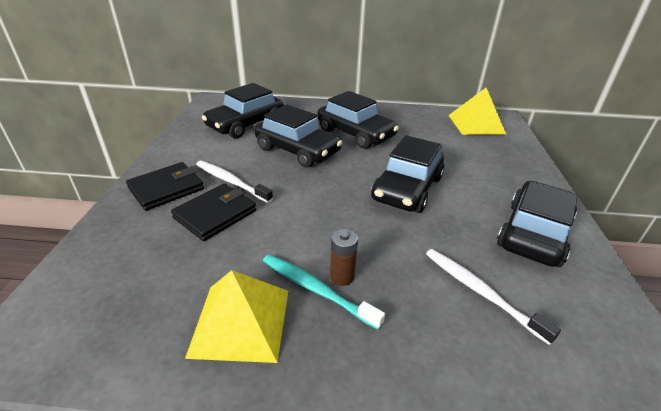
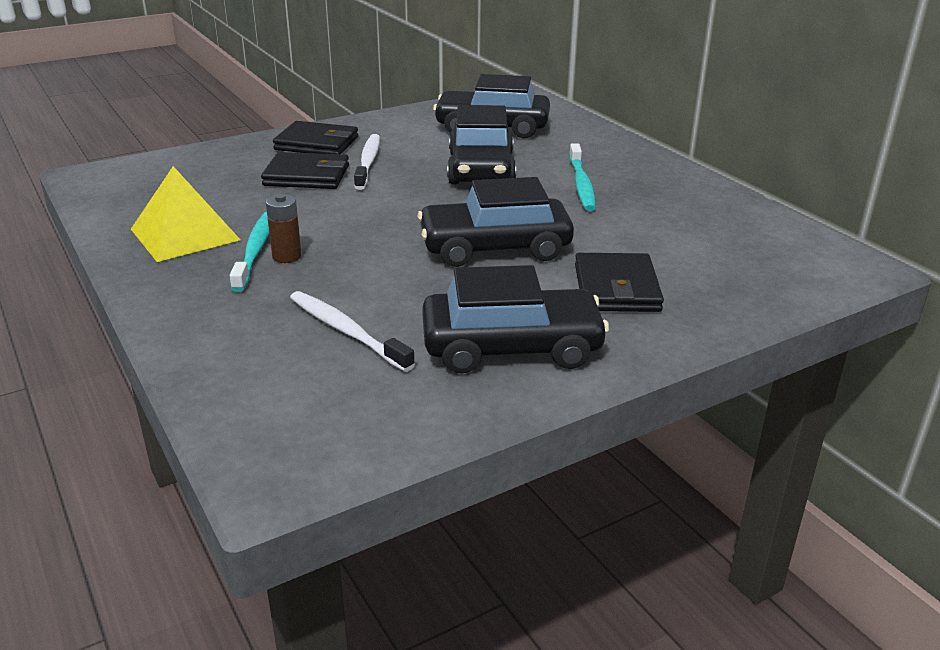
camera: 55 degrees right, 5 degrees down
(355, 133) = (581, 184): black car -> turquoise toothbrush
(476, 124) = (782, 252): yellow pyramid -> none
(480, 292) = (346, 331): white toothbrush -> white toothbrush turned 60 degrees counterclockwise
(484, 175) = (616, 288): none -> black wallet

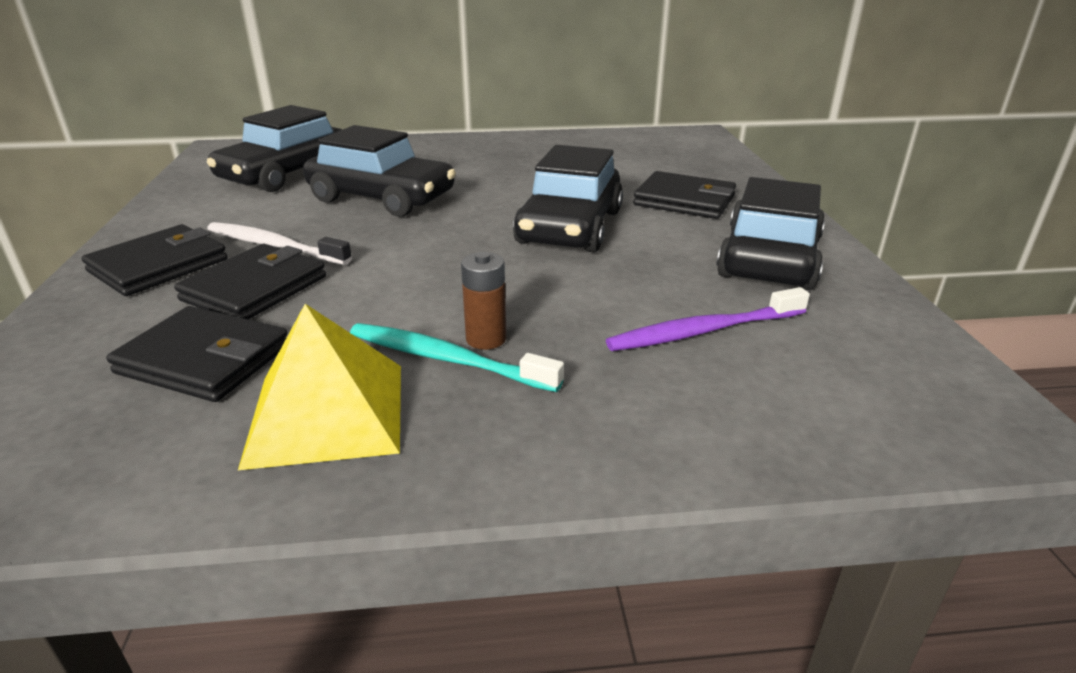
camera: 65 degrees left, 0 degrees up
(221, 190) = (204, 359): none -> black wallet
(346, 331) = (703, 331): white toothbrush -> purple toothbrush
(581, 184) = (475, 170): turquoise toothbrush -> none

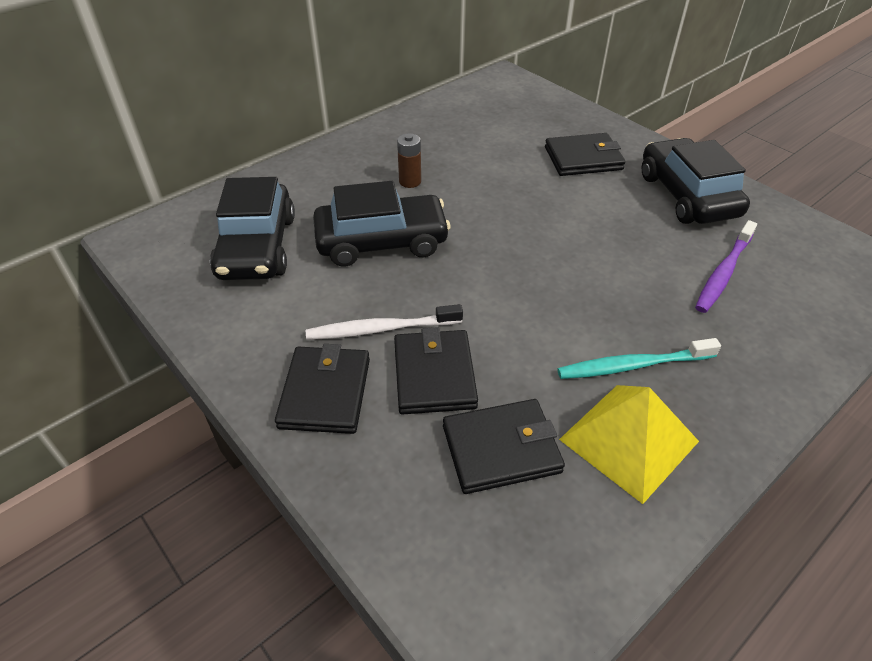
camera: 35 degrees left, 15 degrees up
(486, 339) = (631, 338): brown battery -> brown battery (410, 181)
(570, 227) = (550, 216): black car -> none

